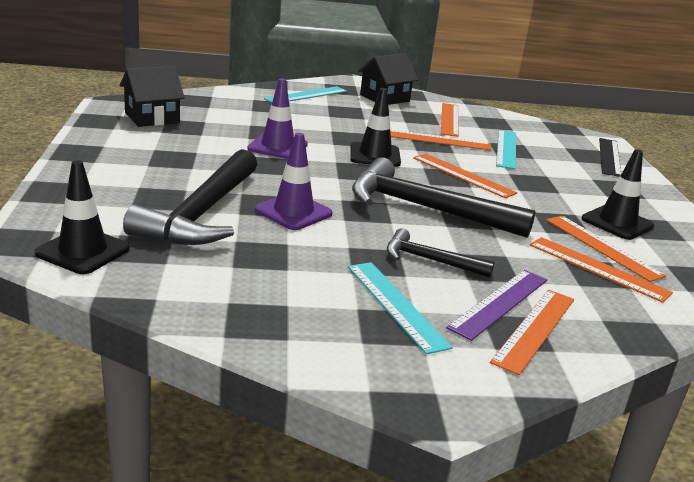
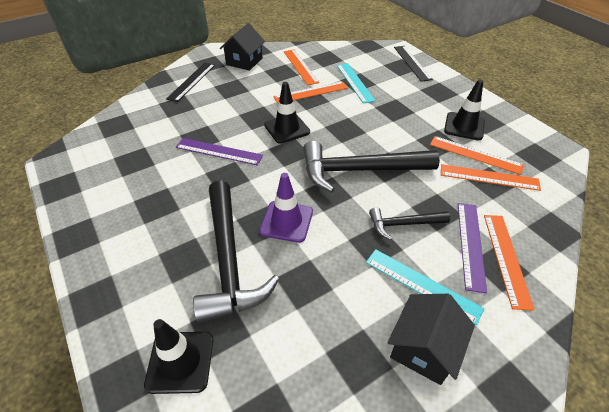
camera: 25 degrees left, 20 degrees up
(152, 118) = (101, 162): black house -> black house (423, 348)
(278, 147) = (219, 151): purple traffic cone -> purple ruler
(307, 95) = (192, 81): turquoise ruler -> black ruler
(463, 175) = (353, 123): orange ruler -> none

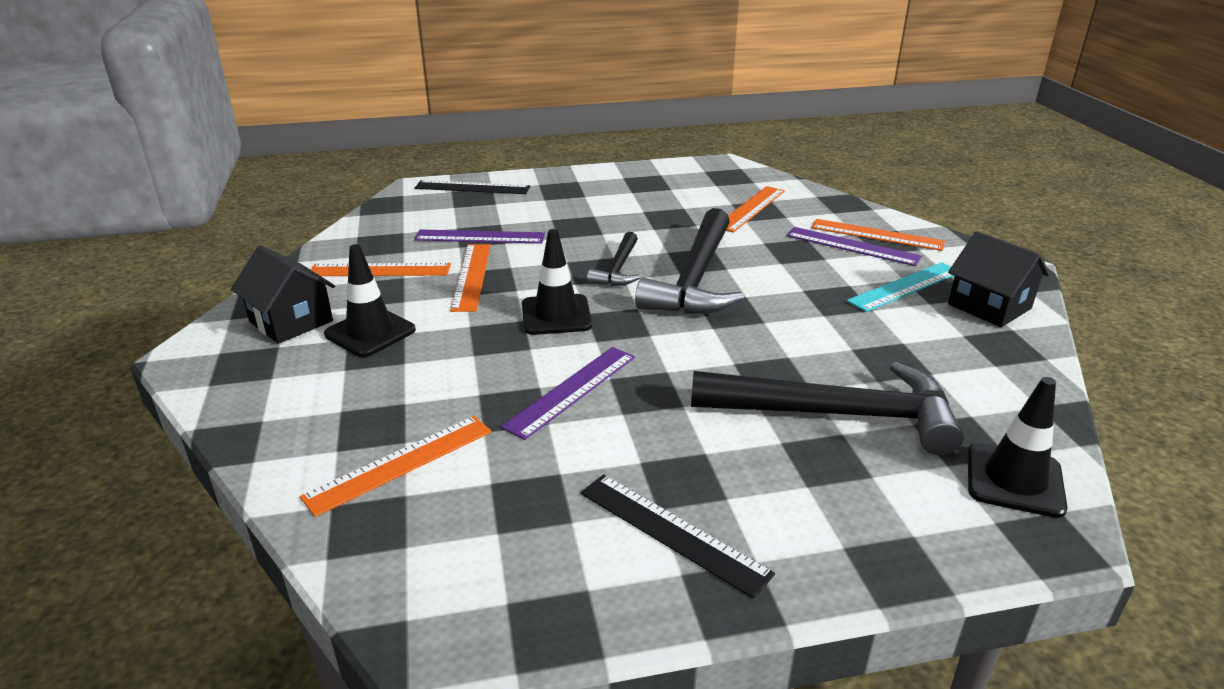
camera: 70 degrees left, 15 degrees down
(192, 81) = (295, 394): black ruler -> black ruler (672, 532)
(286, 221) = (775, 353): purple traffic cone -> none
(354, 82) = (480, 237): turquoise ruler -> purple ruler
(404, 224) = (809, 274): black hammer -> black hammer (618, 269)
(464, 126) = (648, 196): black traffic cone -> black traffic cone (370, 332)
(475, 154) = (707, 204): orange ruler -> orange ruler (400, 463)

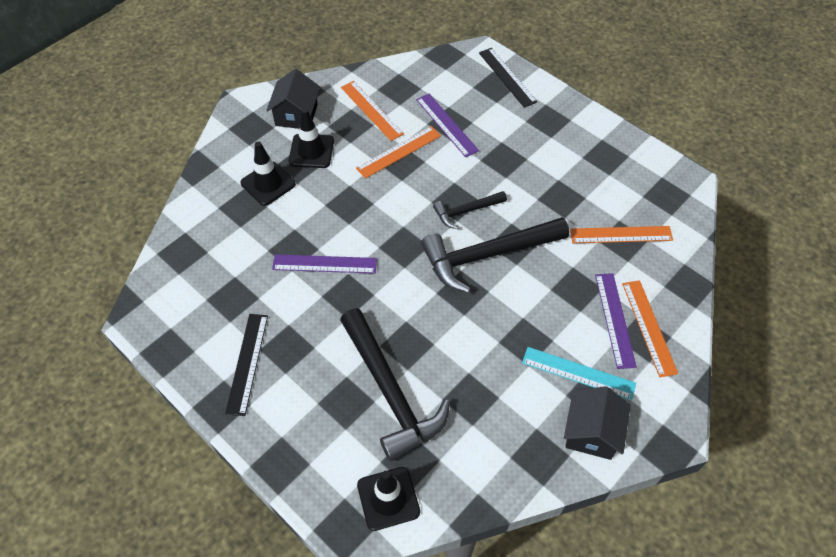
camera: 55 degrees right, 25 degrees up
(400, 463) = (225, 236): orange ruler -> none
(556, 315) = (389, 214): black traffic cone -> black traffic cone (268, 183)

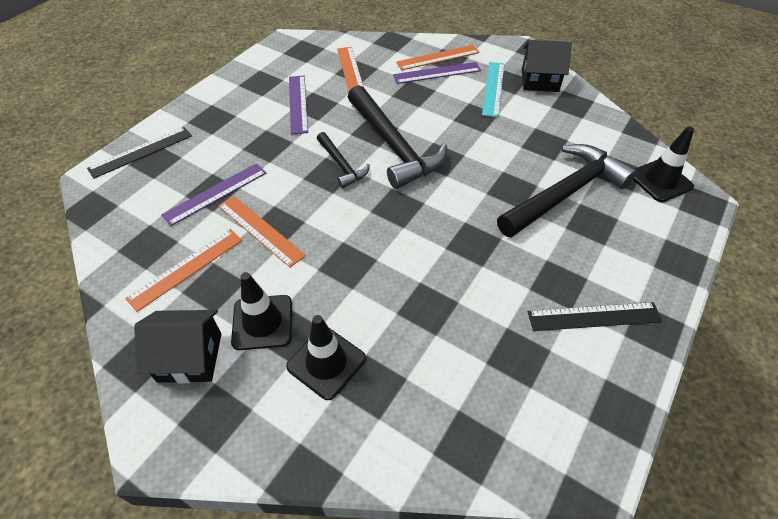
camera: 100 degrees left, 5 degrees down
(324, 264) = (440, 271): purple ruler -> purple ruler (298, 103)

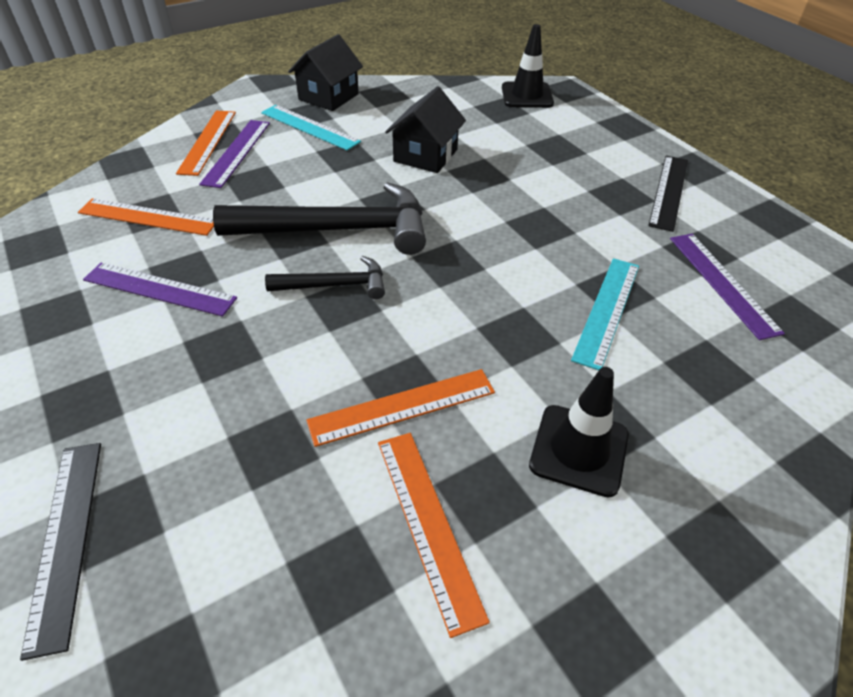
camera: 65 degrees left, 5 degrees down
(190, 357) = (611, 558): black house -> black house (425, 155)
(215, 193) = (281, 443): purple ruler -> purple ruler (722, 283)
(326, 362) = (666, 401): black traffic cone -> none
(401, 307) = (607, 310): none -> turquoise ruler
(565, 193) = (508, 147): black hammer -> none

